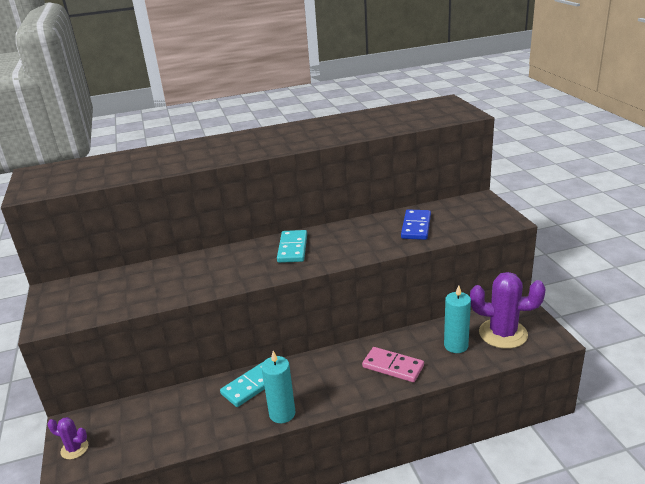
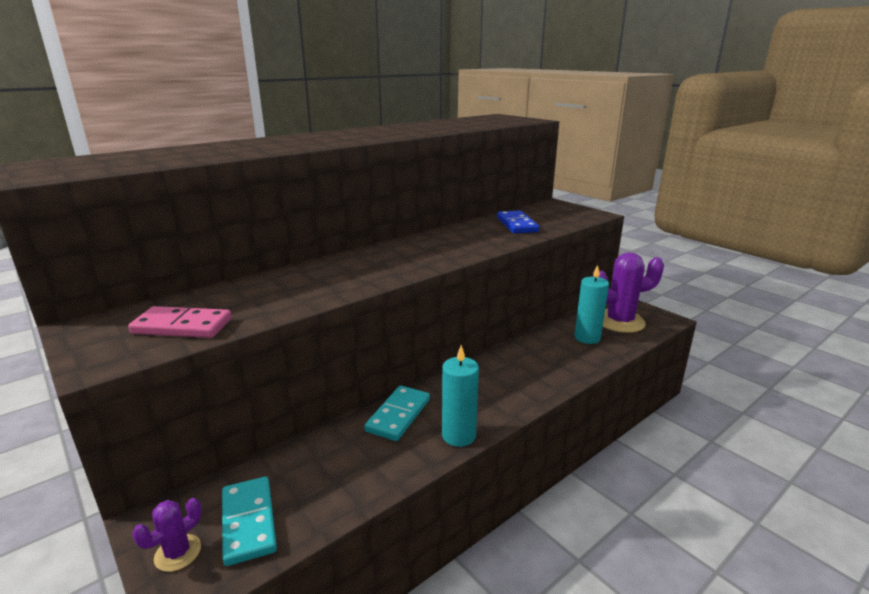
camera: 25 degrees left, 5 degrees down
(74, 449) = (178, 553): purple cactus -> purple cactus turned 45 degrees counterclockwise
(292, 248) = (403, 251): turquoise domino -> turquoise domino (248, 522)
(393, 367) = (543, 366): pink domino -> pink domino (182, 326)

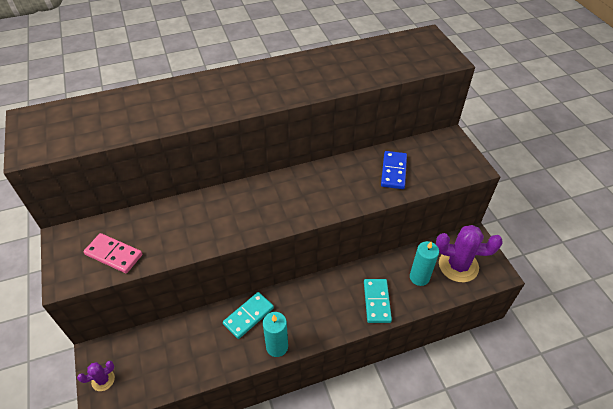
camera: 20 degrees right, 25 degrees up
(248, 522) = (140, 372): turquoise domino -> turquoise domino (376, 301)

